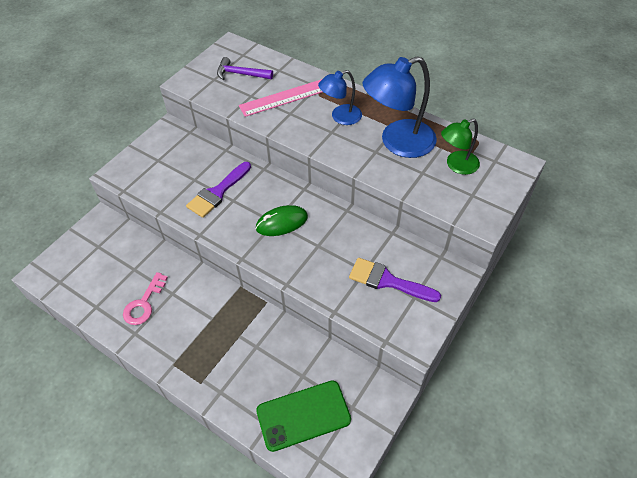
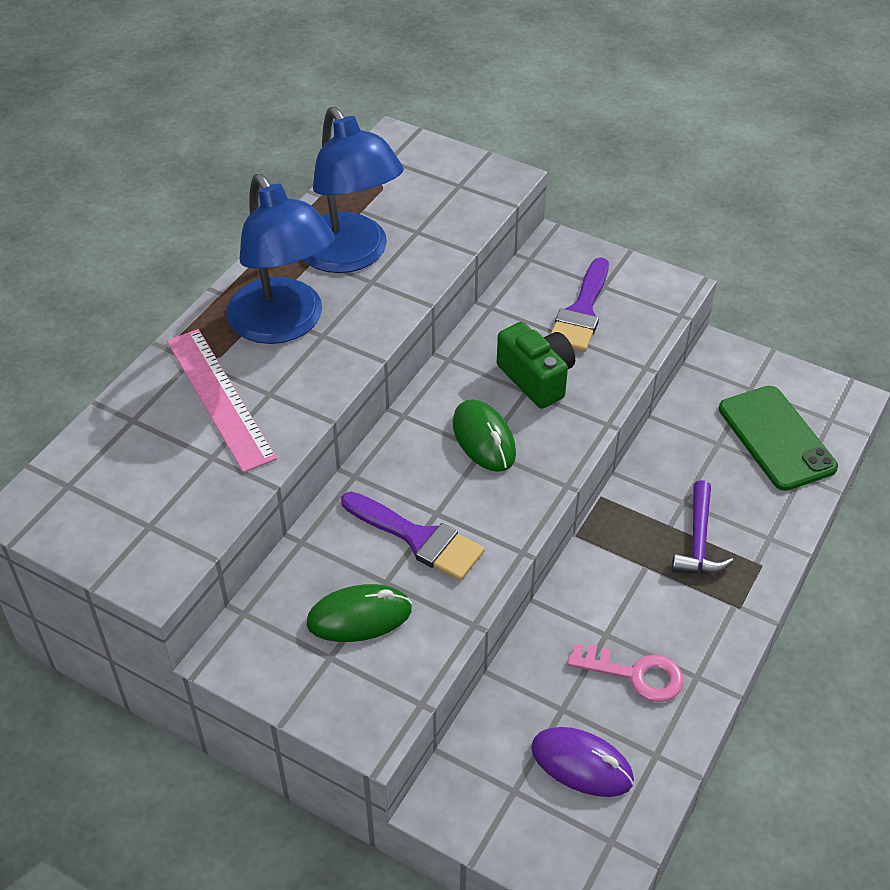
camera: 95 degrees left, 5 degrees down
(101, 274) = (582, 764): none -> purple mouse
(176, 170) = (359, 616): none -> green mouse
(241, 74) = (138, 480): purple hammer -> purple hammer (699, 540)
(328, 251) = (536, 378): none -> green camera
(340, 117) = (284, 324): blue lamp -> blue lamp, size x1.72
(456, 165) = (400, 196): green lamp -> none

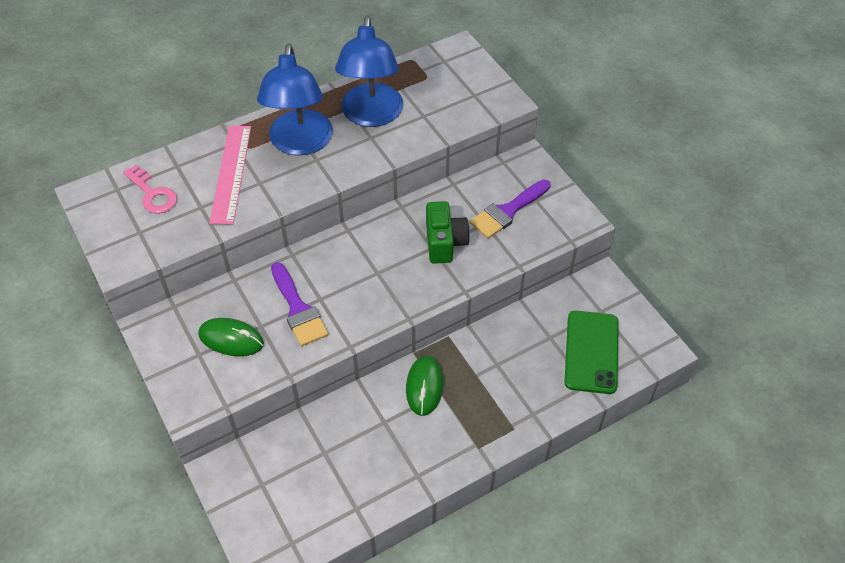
camera: 30 degrees right, 5 degrees up
(484, 439) = (382, 266): green mouse -> green mouse (424, 387)
(582, 764) = (310, 490): purple mouse -> none
(635, 674) = (382, 455): pink key -> pink key (153, 194)
(699, 540) = (487, 393): purple hammer -> none

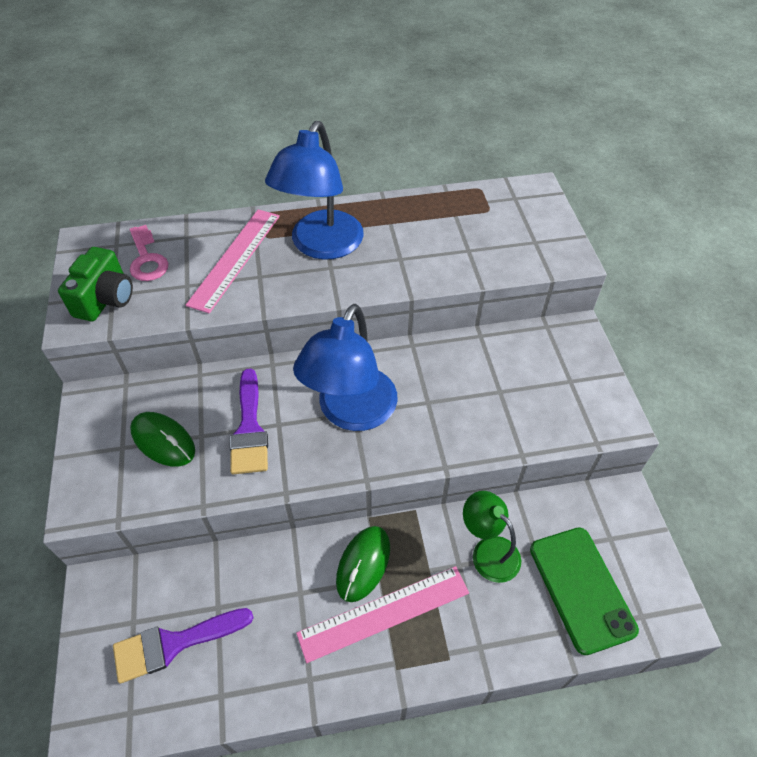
camera: 20 degrees right, 0 degrees up
(371, 115) = (410, 236): blue lamp -> blue lamp (351, 413)
(444, 242) = (444, 400): green camera -> green camera (105, 299)
(454, 414) = (384, 613): none -> pink ruler
(507, 211) = (531, 385): purple brush -> purple brush (173, 644)
(515, 348) = (488, 551): none -> green lamp
(591, 352) = (581, 588): green phone -> green phone turned 45 degrees counterclockwise

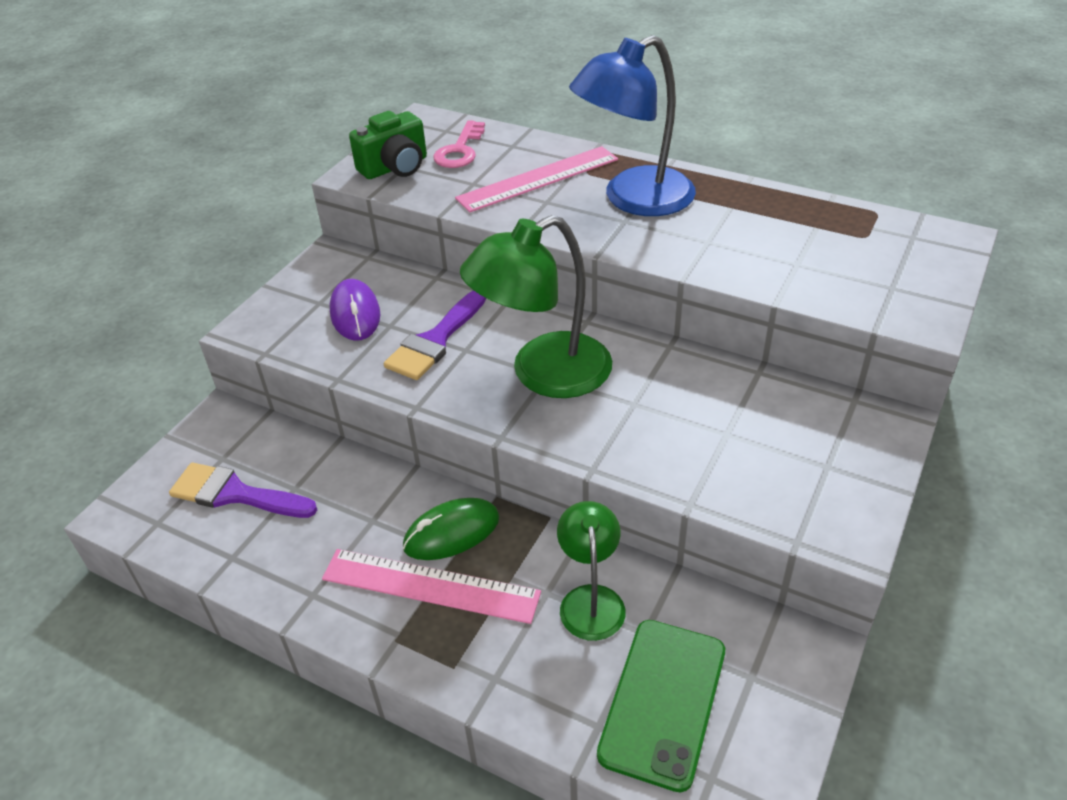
camera: 40 degrees right, 10 degrees down
(163, 441) = (355, 314): green mouse -> purple mouse
(351, 413) = (543, 374): blue lamp -> green lamp

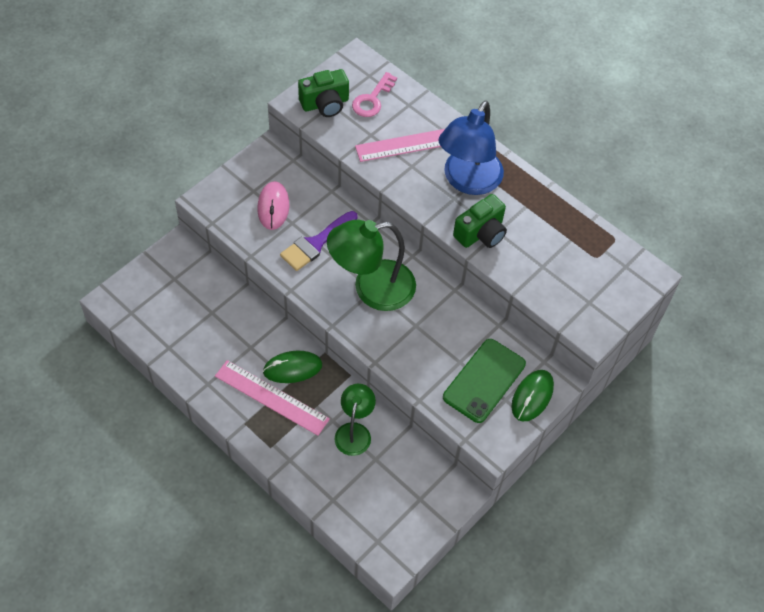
camera: 10 degrees right, 15 degrees up
(235, 494) = (177, 306): purple brush -> none
(355, 314) = (273, 207): purple mouse -> pink mouse
(634, 199) = (467, 181): blue lamp -> blue lamp turned 45 degrees counterclockwise
(663, 702) = (369, 497): green phone -> green phone (484, 380)
(685, 248) = (481, 233): none -> green camera
(867, 450) = (532, 396): none -> green mouse

